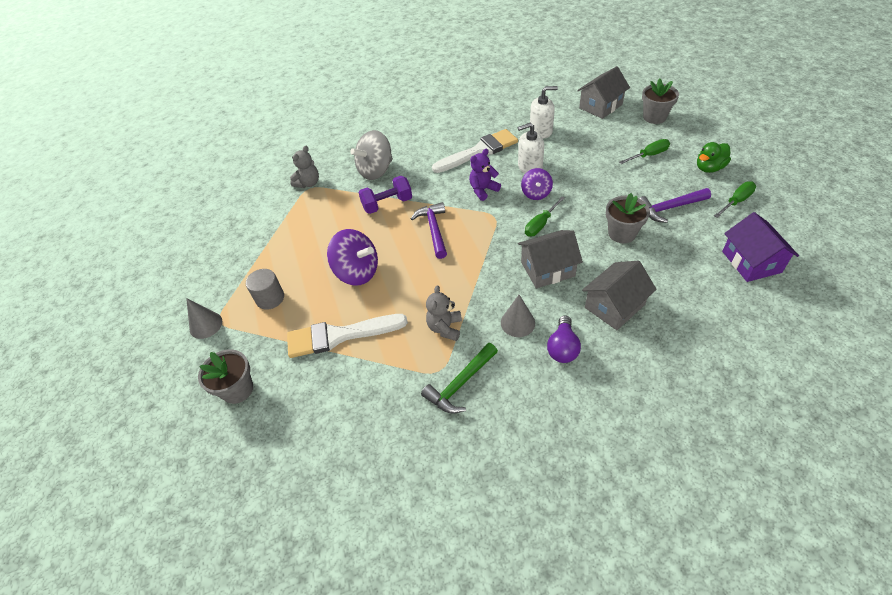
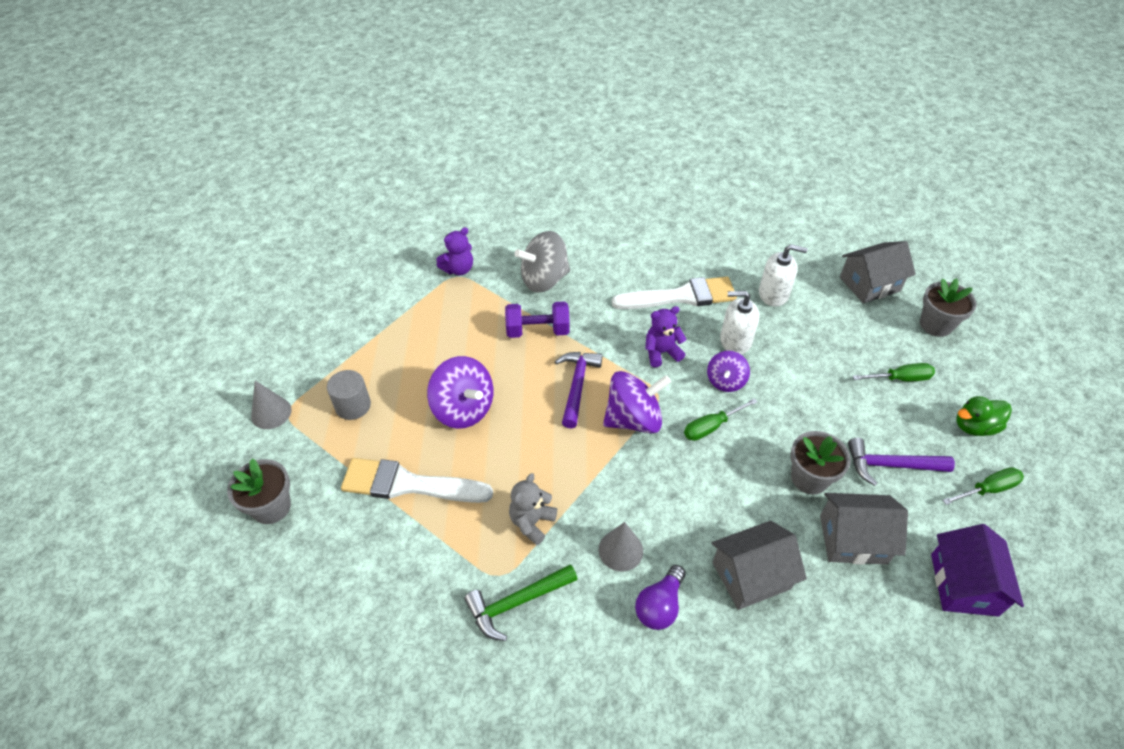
camera: 15 degrees right, 0 degrees up
(308, 183) = (458, 269): grey teddy bear -> purple teddy bear
(484, 237) = (633, 419): none -> purple spinning top
(547, 269) = (691, 492): grey house -> grey house (853, 539)

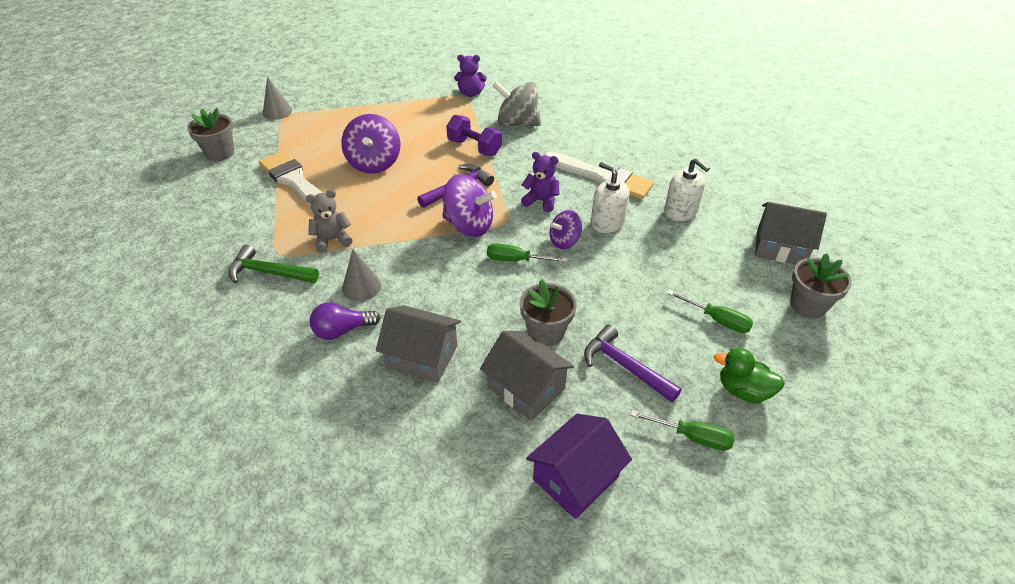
camera: 40 degrees right, 5 degrees down
(353, 406) = (319, 130): grey cylinder -> none

